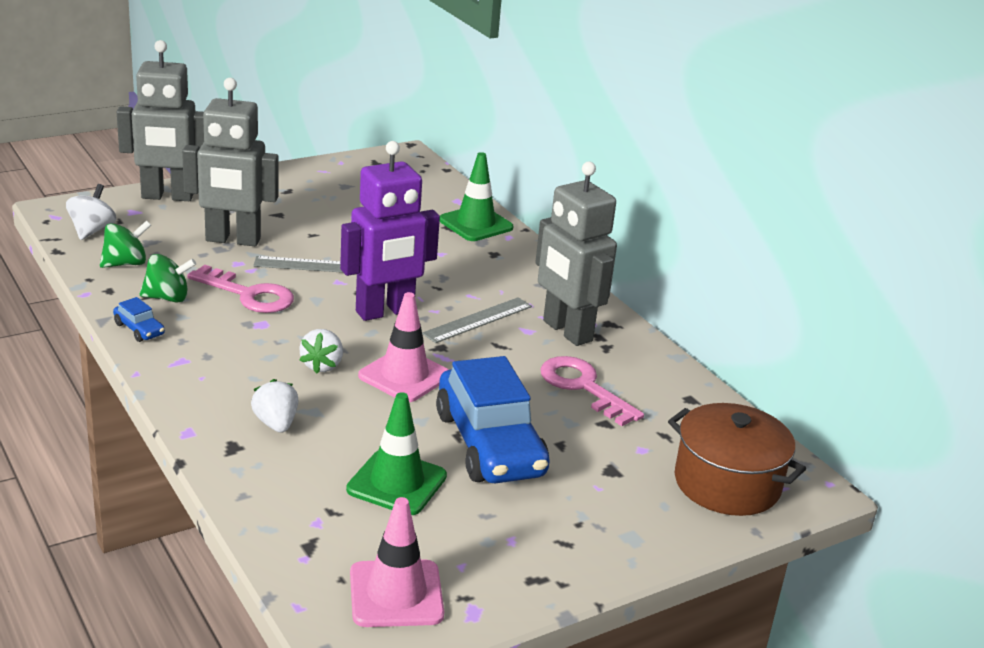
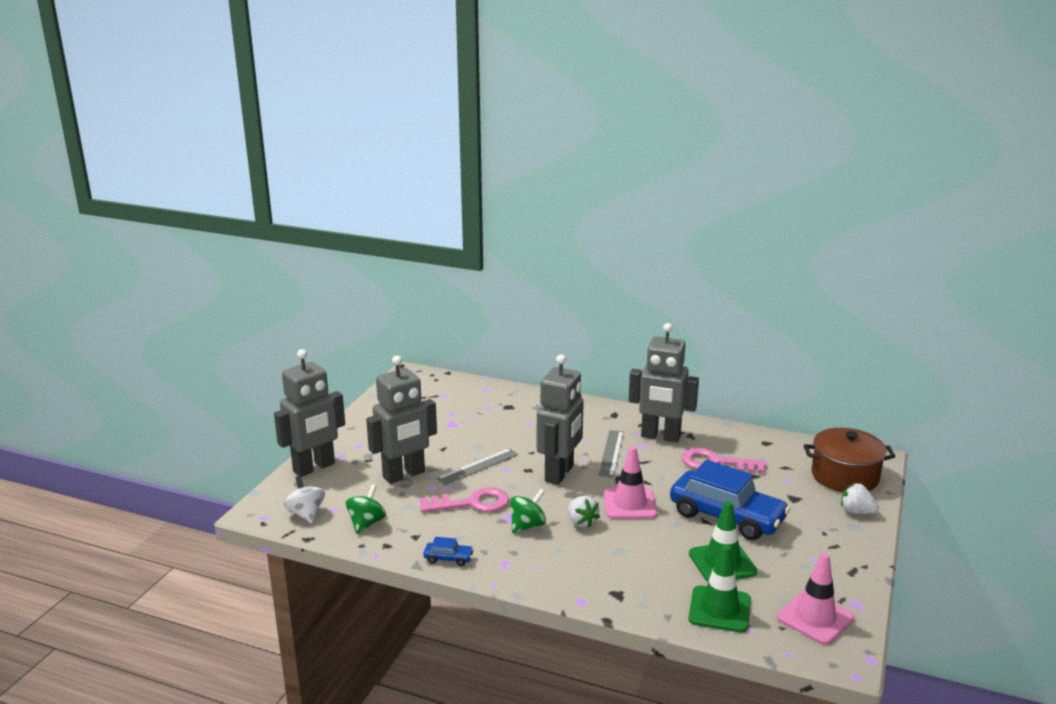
camera: 35 degrees left, 5 degrees down
(167, 298) = (430, 530): green spinning top -> green spinning top (527, 525)
(276, 424) = (615, 568): white strawberry -> white strawberry (856, 512)
(385, 312) = (560, 473): purple robot -> grey robot
(475, 224) = (518, 398): green traffic cone -> green traffic cone (719, 609)

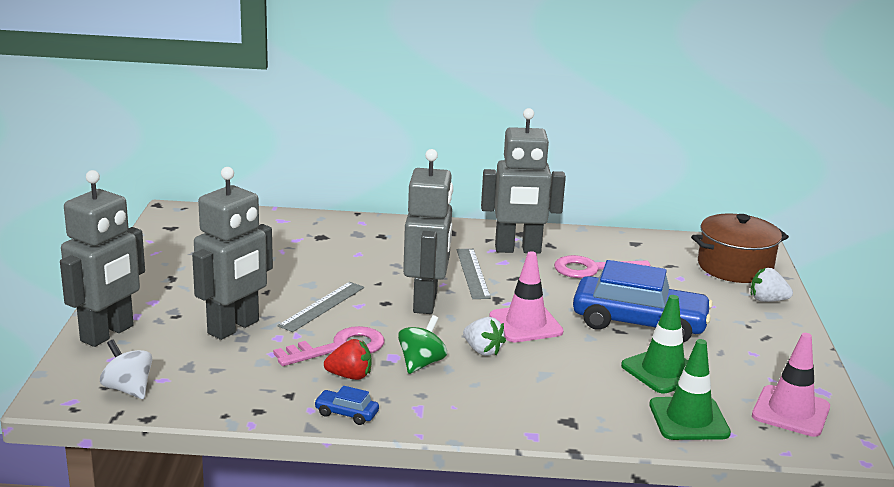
camera: 20 degrees left, 0 degrees up
(366, 523) = (217, 389): green spinning top -> none
(448, 558) = (346, 414): blue car -> blue car turned 150 degrees counterclockwise
(467, 528) = (350, 376): none -> red strawberry

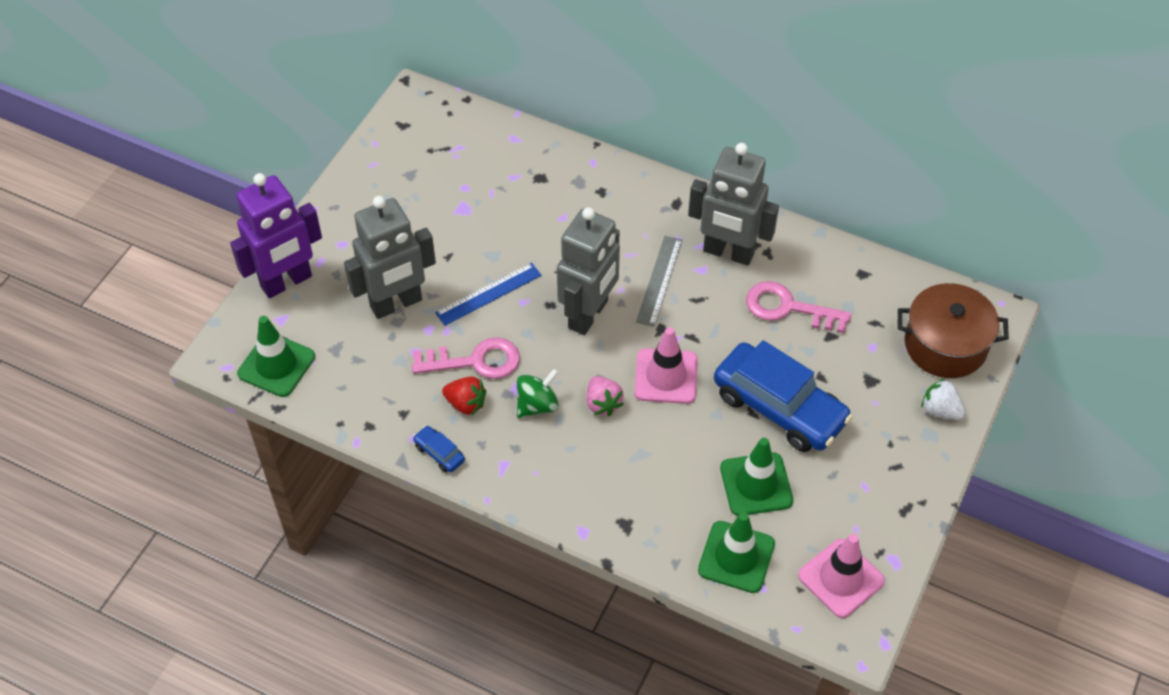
camera: 25 degrees right, 30 degrees up
(108, 334) = (287, 282): grey robot -> purple robot
(128, 389) = (276, 365): white spinning top -> green traffic cone
(322, 306) = (488, 294): grey ruler -> blue ruler
(482, 350) = (602, 403): white strawberry -> pink strawberry

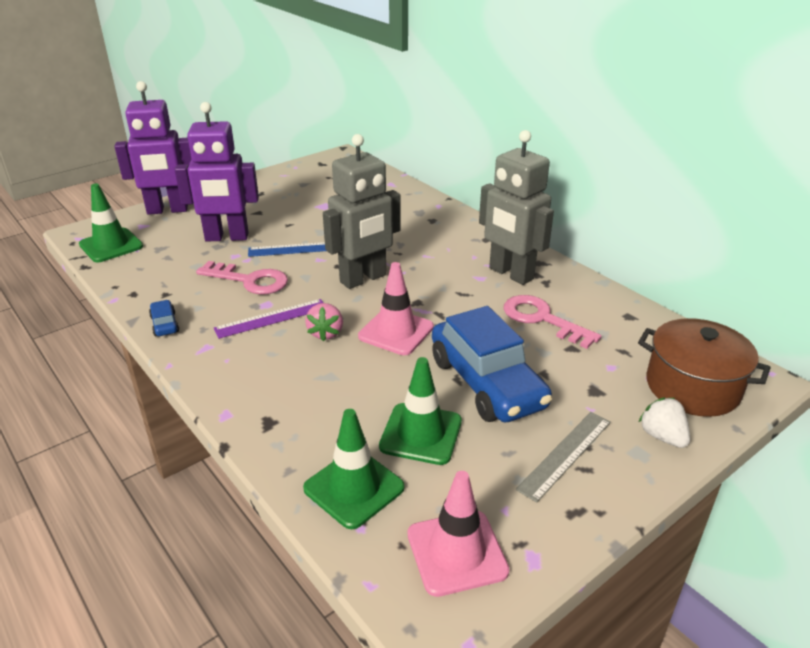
camera: 25 degrees right, 20 degrees down
(396, 304) = (226, 237): grey robot -> purple robot
(466, 403) = (217, 302): red strawberry -> none
(537, 405) = (271, 318): green spinning top -> purple ruler
(659, 280) = (438, 275): grey ruler -> grey ruler (565, 454)

